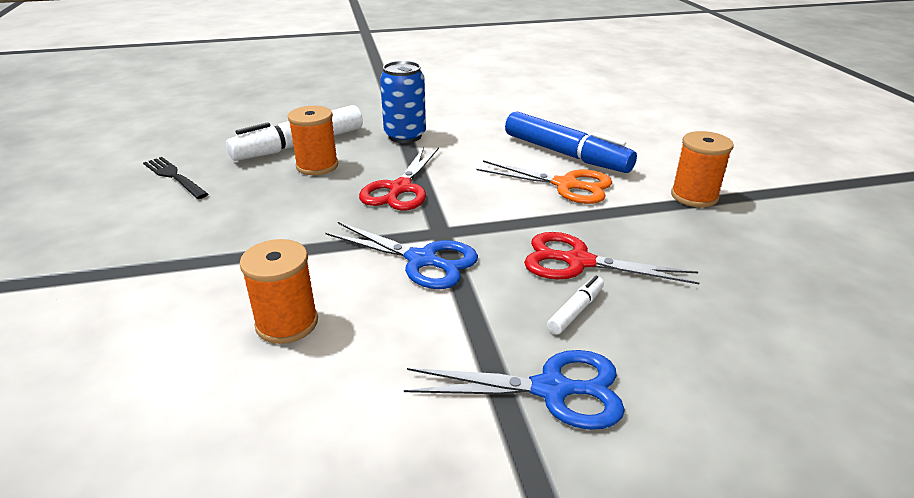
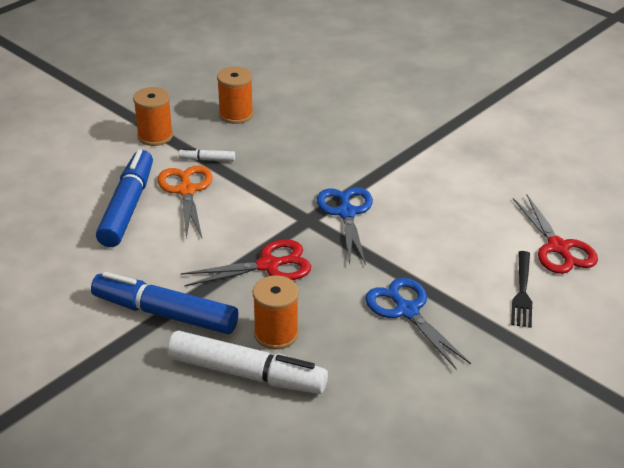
camera: 125 degrees left, 5 degrees up
(174, 177) = (383, 414): black fork -> black fork (522, 292)
(287, 323) = (453, 232): orange spool -> orange spool (236, 114)
(405, 136) = (165, 313): blue can -> blue marker
(552, 390) = (397, 137): blue scissors -> blue scissors (407, 311)
(576, 310) = (333, 147): white marker -> white marker (207, 159)
(578, 261) = (285, 158): red scissors -> red scissors (558, 248)

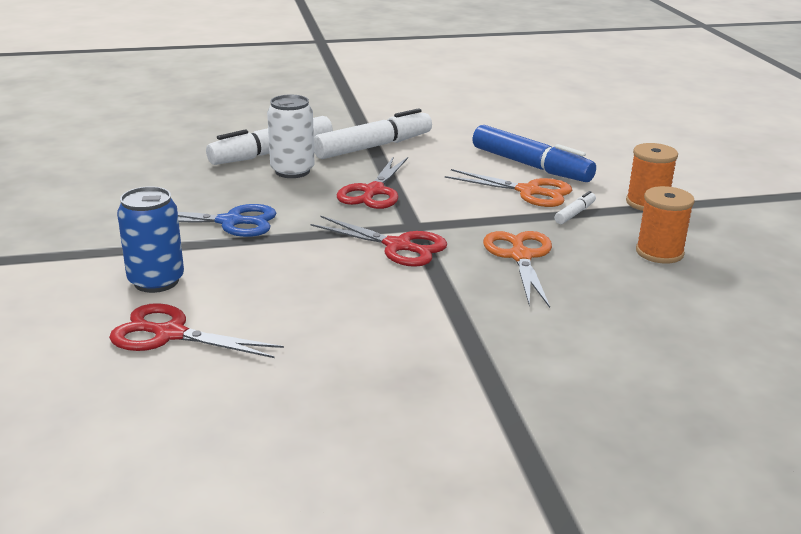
camera: 125 degrees right, 10 degrees down
(165, 313) = (374, 146): blue marker -> white marker
(276, 334) = (292, 171): orange spool -> white can
(301, 160) = (520, 256): none -> orange scissors
(346, 213) = (398, 246): blue scissors -> red scissors
(522, 292) = (156, 281): black fork -> blue can

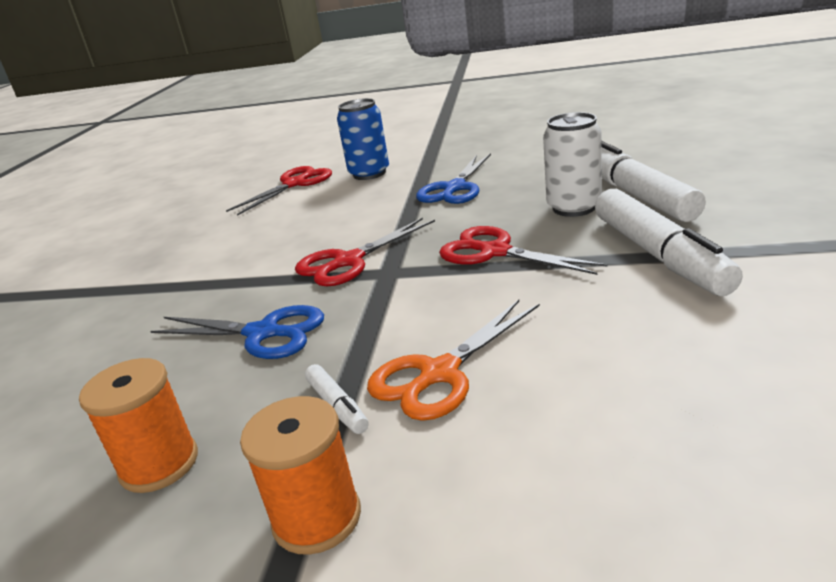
camera: 115 degrees right, 0 degrees up
(520, 256) = (263, 333): orange scissors -> blue scissors
(531, 166) = (550, 397): blue marker -> none

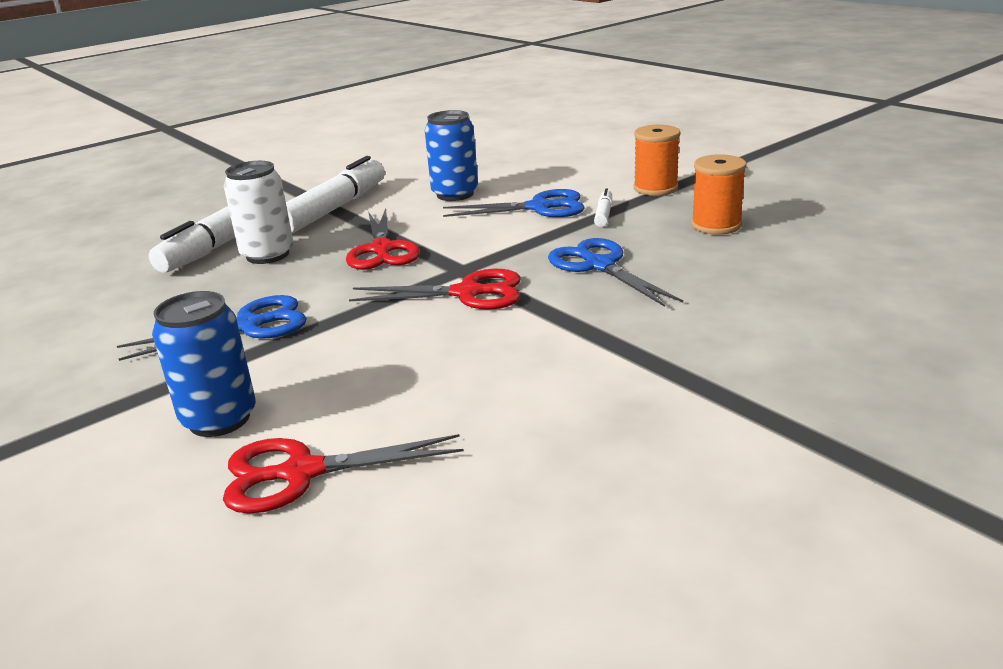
camera: 140 degrees left, 0 degrees up
(439, 374) = (539, 207): orange scissors -> blue scissors
(589, 338) = (455, 194): none -> blue can

